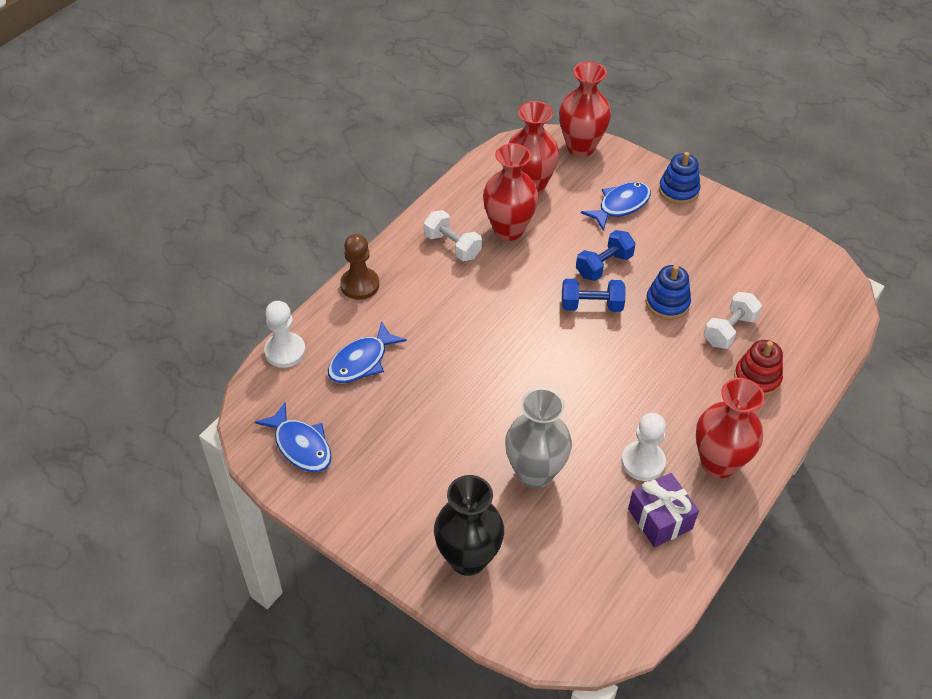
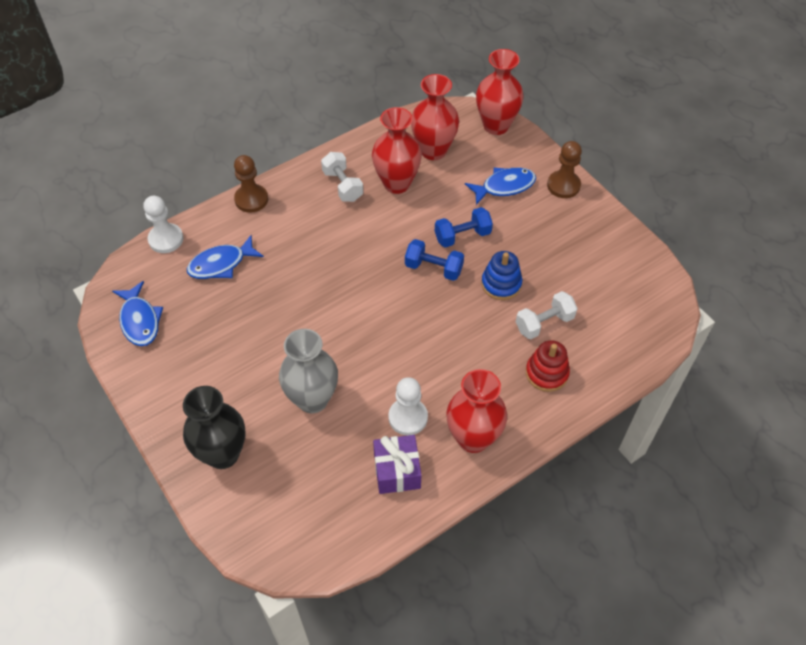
camera: 20 degrees right, 5 degrees up
(678, 190) = (563, 185): blue stacking toy -> brown pawn

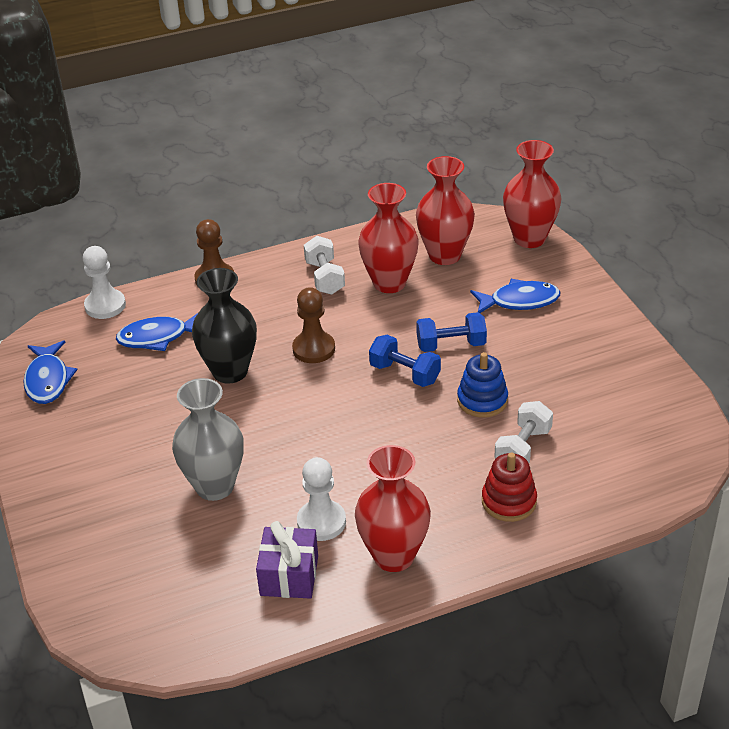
camera: 15 degrees right, 15 degrees down
(223, 454) = (92, 525): black vase -> black vase (230, 371)
(544, 323) = (523, 448): white dumbbell -> white dumbbell turned 45 degrees counterclockwise
(563, 185) = (594, 309): brown pawn -> brown pawn (313, 349)

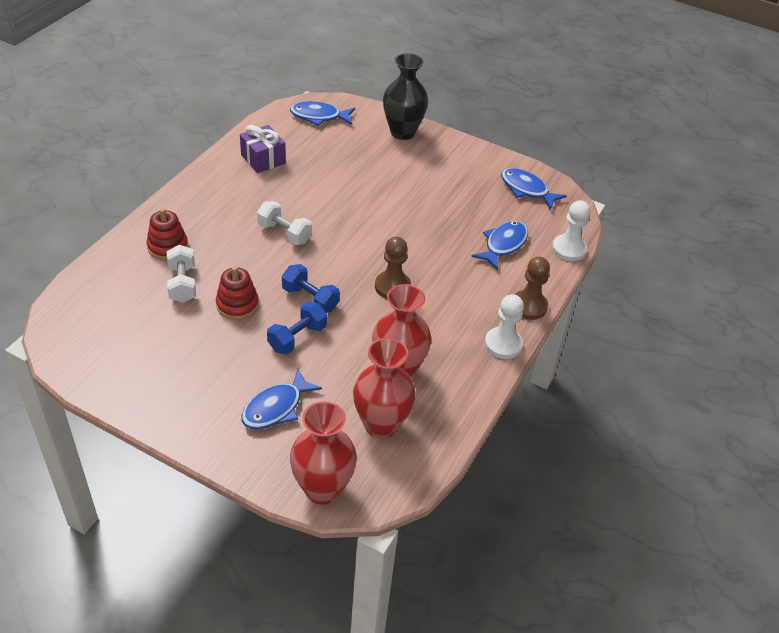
camera: 135 degrees right, 5 degrees up
(141, 614) = (319, 116): none -> blue fish
(215, 486) = (353, 180): grey vase -> none
(230, 371) = (428, 245): black vase -> black vase (402, 132)
(321, 522) = (272, 189): white pawn -> white pawn (503, 344)
(325, 277) = (452, 349): white dumbbell -> white dumbbell (284, 233)
(394, 556) = (214, 190): red vase -> none
(405, 373) = (310, 299): blue dumbbell -> blue dumbbell turned 45 degrees clockwise
(482, 400) = (237, 305): blue stacking toy -> red stacking toy

